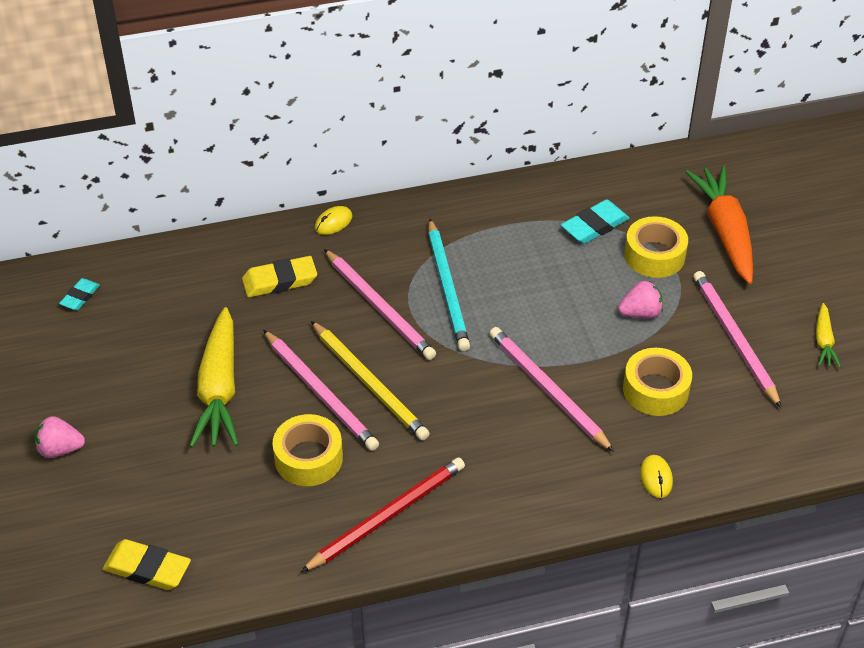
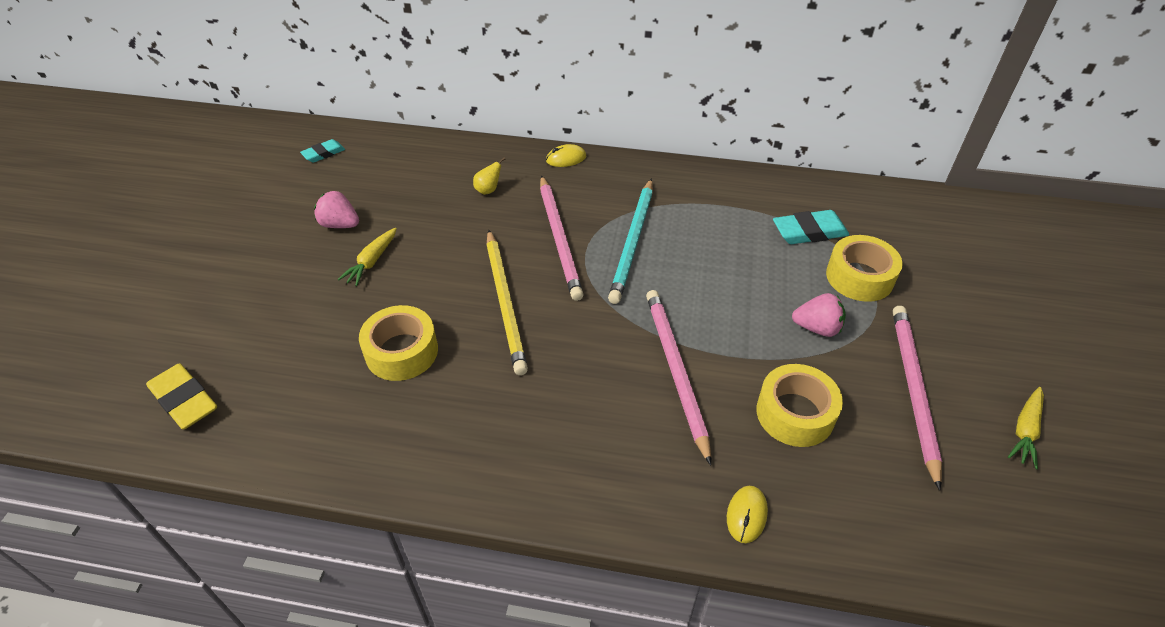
camera: 25 degrees right, 0 degrees up
(60, 449) = (207, 265): pink strawberry -> pink strawberry (340, 224)
(219, 389) = (371, 262): yellow carrot -> yellow carrot, size x0.49
(280, 281) = (488, 190): yellow eraser -> yellow pear
(320, 393) = (455, 295): pink pencil -> none
(387, 516) = (434, 439): red pencil -> none
(725, 232) = (949, 278): orange carrot -> none

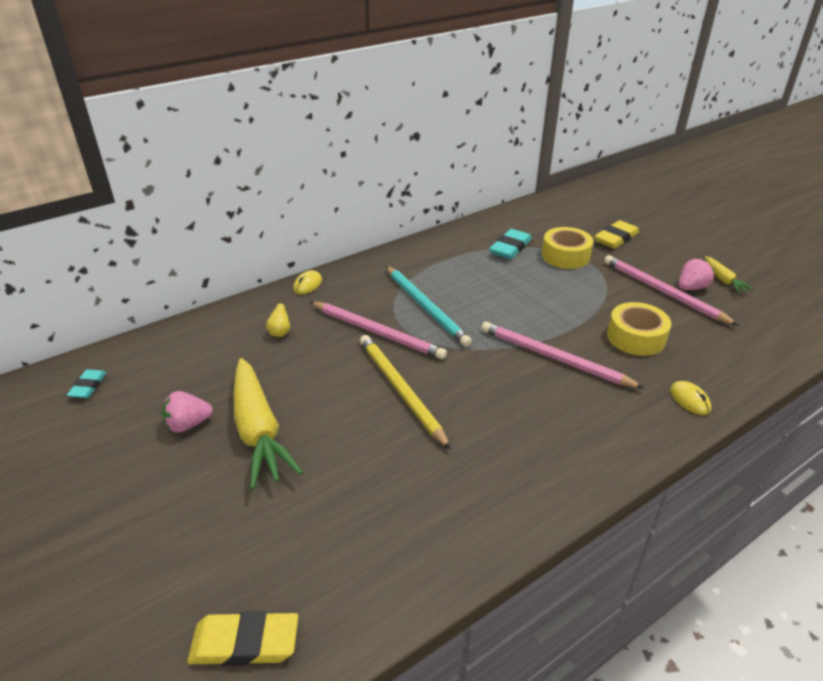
camera: 45 degrees left, 10 degrees down
(371, 262) = (258, 431): yellow carrot -> yellow carrot, size x2.06
(401, 351) = (376, 468): yellow tape -> none
(505, 302) = (400, 390): yellow pencil -> yellow pencil turned 150 degrees counterclockwise
(817, 328) = (584, 291): pink strawberry -> pink strawberry (691, 287)
(959, 294) = (616, 238): none -> yellow eraser

